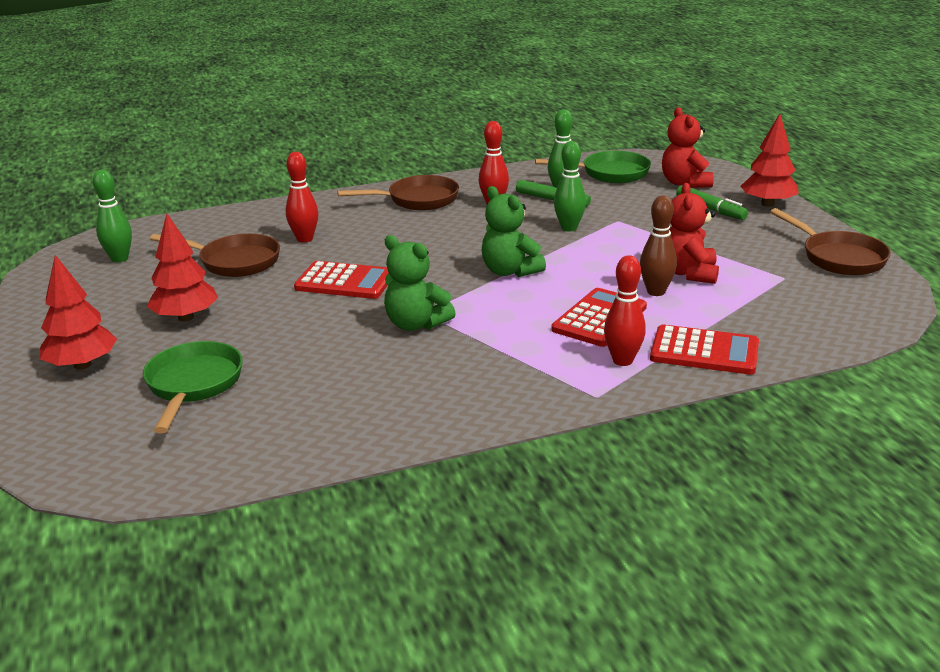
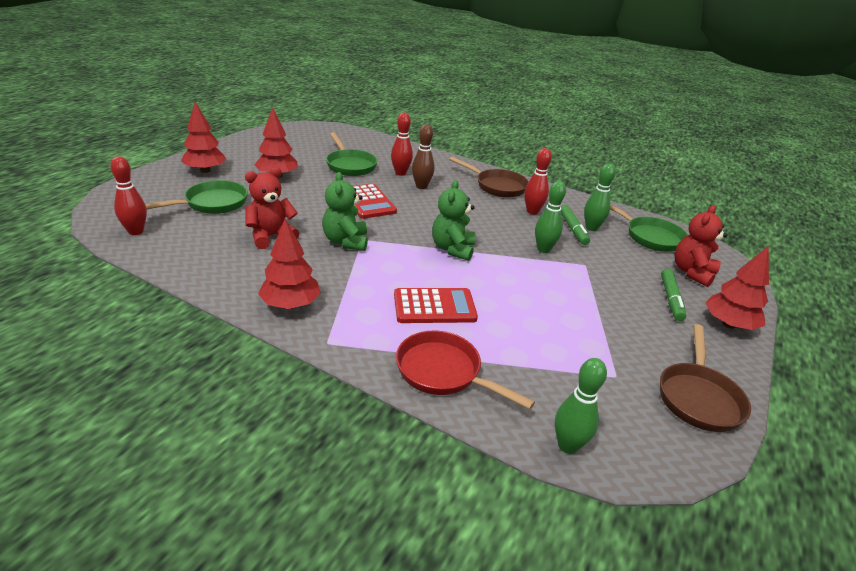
camera: 45 degrees right, 5 degrees up
(119, 259) = (316, 139): green bowling pin -> green bowling pin (568, 445)
(234, 262) = (350, 165): brown pan -> green pan
(503, 397) = (290, 304): none -> red tree
(622, 360) = (388, 337): red bowling pin -> red bowling pin (136, 231)
(656, 292) = (504, 318): brown bowling pin -> brown bowling pin (421, 186)
(688, 273) = (553, 323): red teddy bear -> red teddy bear (271, 236)
(704, 351) = (444, 372): red calculator -> red pan

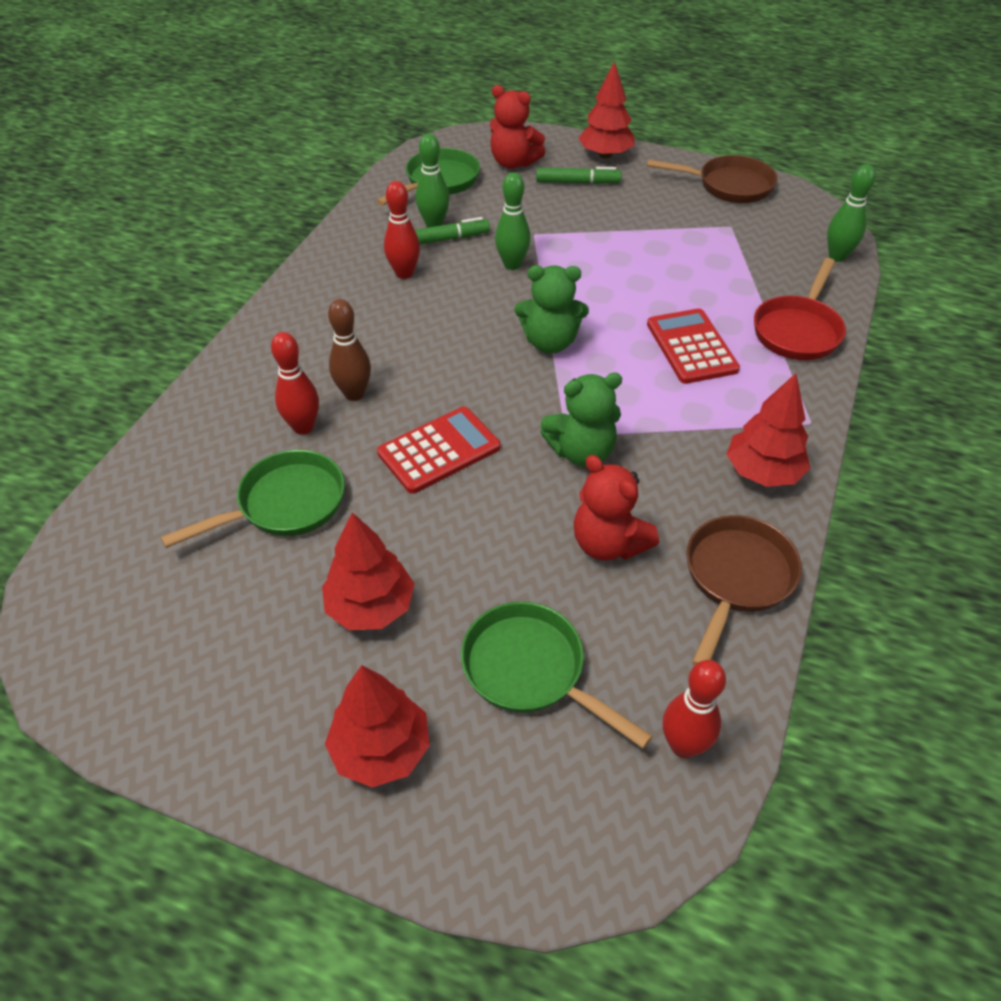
camera: 95 degrees left, 15 degrees up
(497, 186) = (325, 309): brown pan -> brown pan (736, 579)

